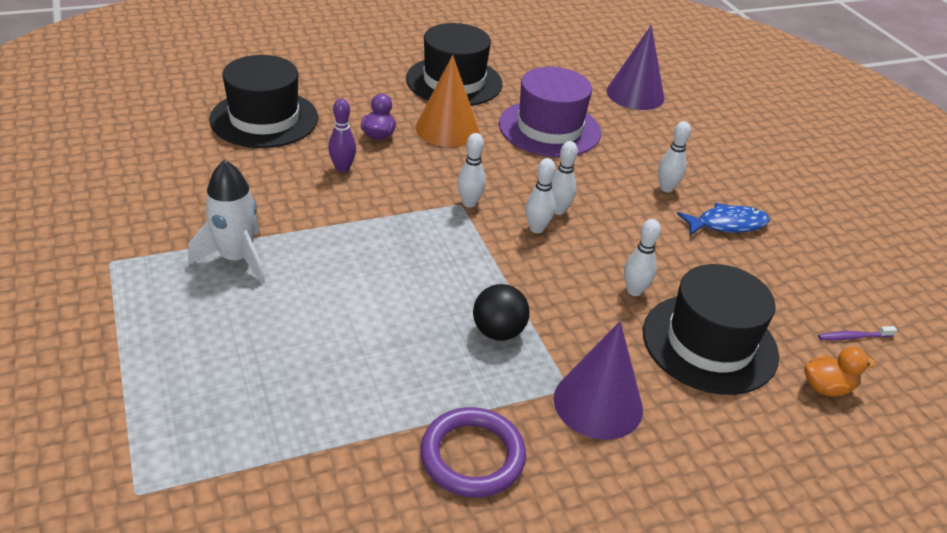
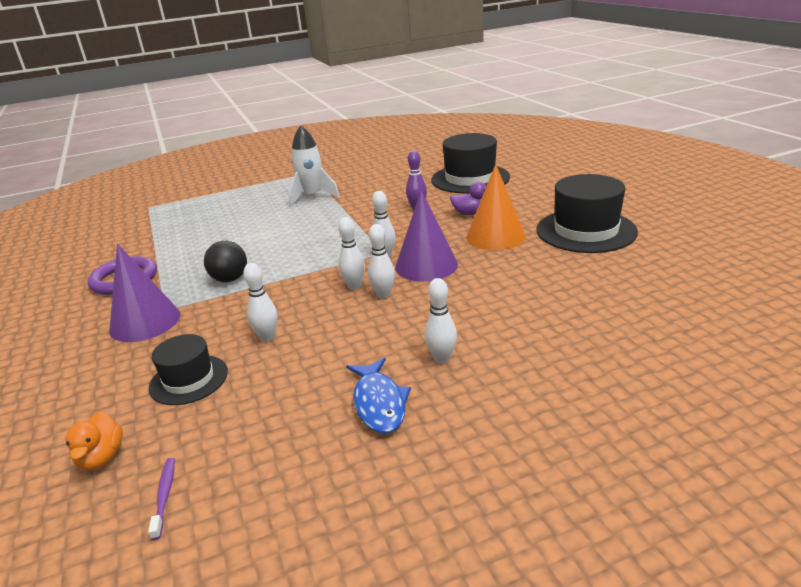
camera: 95 degrees right, 10 degrees down
(549, 128) = (529, 283): purple hat -> none
(635, 94) = (658, 336): purple cone -> purple cone (426, 265)
(709, 343) = (189, 379): black hat -> black hat, size x0.59

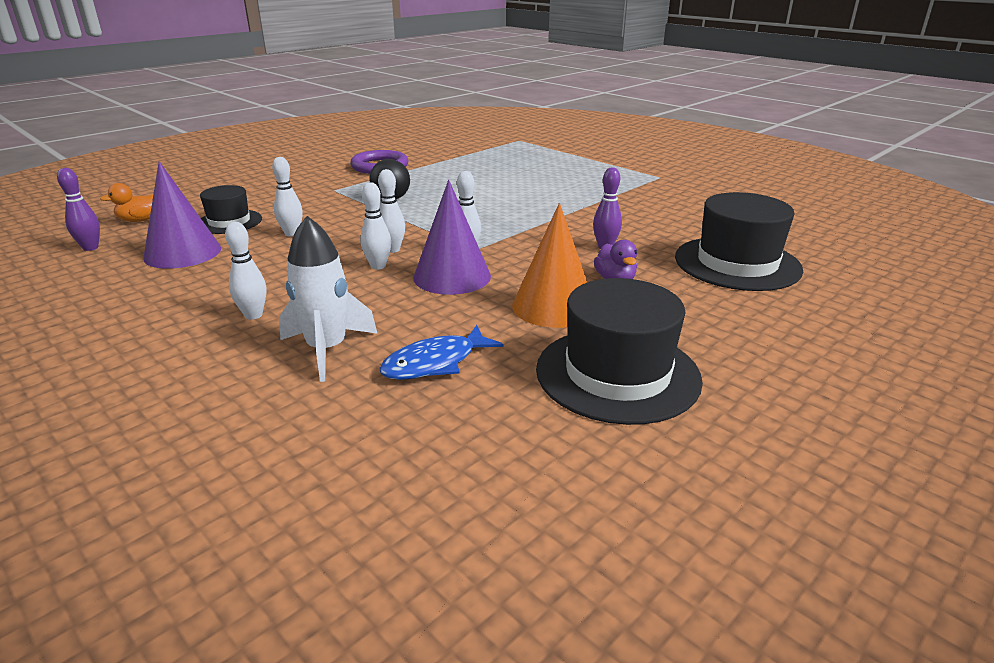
camera: 65 degrees right, 0 degrees up
(145, 322) = (313, 189): purple cone -> purple cone (182, 253)
(164, 496) = (90, 248): purple toothbrush -> purple bowling pin
(312, 197) = (594, 191): white rocket -> white rocket (327, 350)
(379, 403) = (182, 298): blue fish -> blue fish (435, 363)

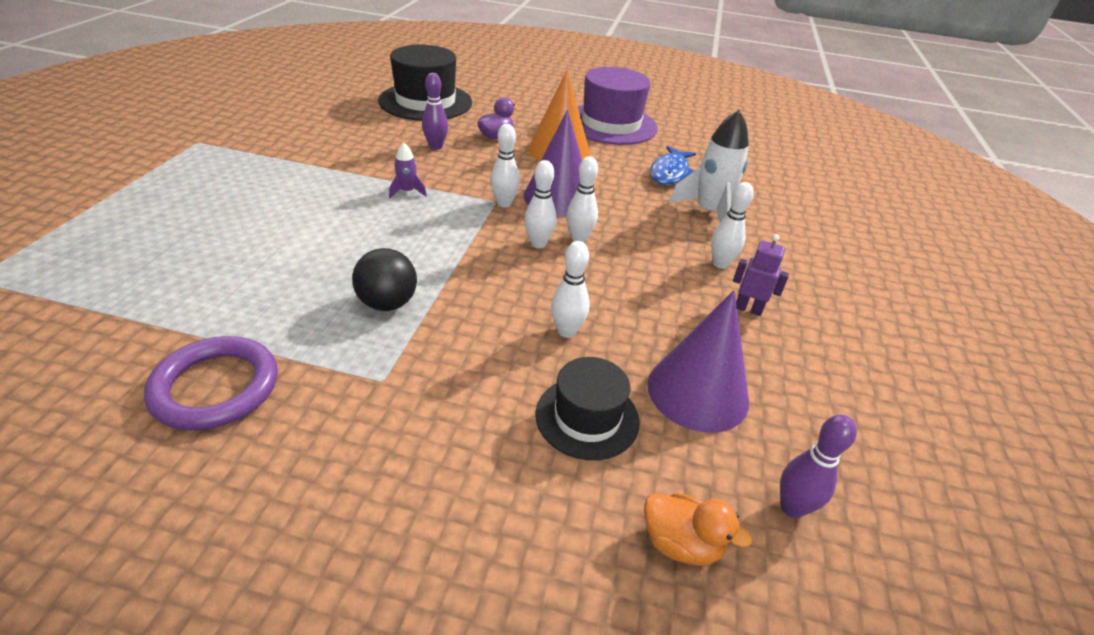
camera: 125 degrees left, 10 degrees up
(194, 301) = (748, 309): none -> purple robot
(435, 363) = (670, 173): blue fish -> blue fish turned 90 degrees clockwise
(523, 223) = (407, 192): none -> purple rocket
(617, 374) = (611, 124): black hat -> purple hat

